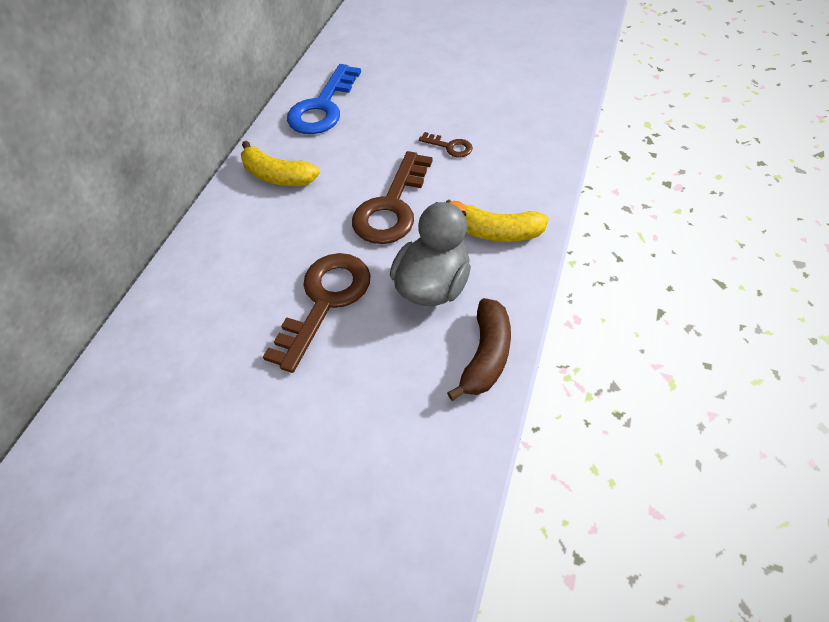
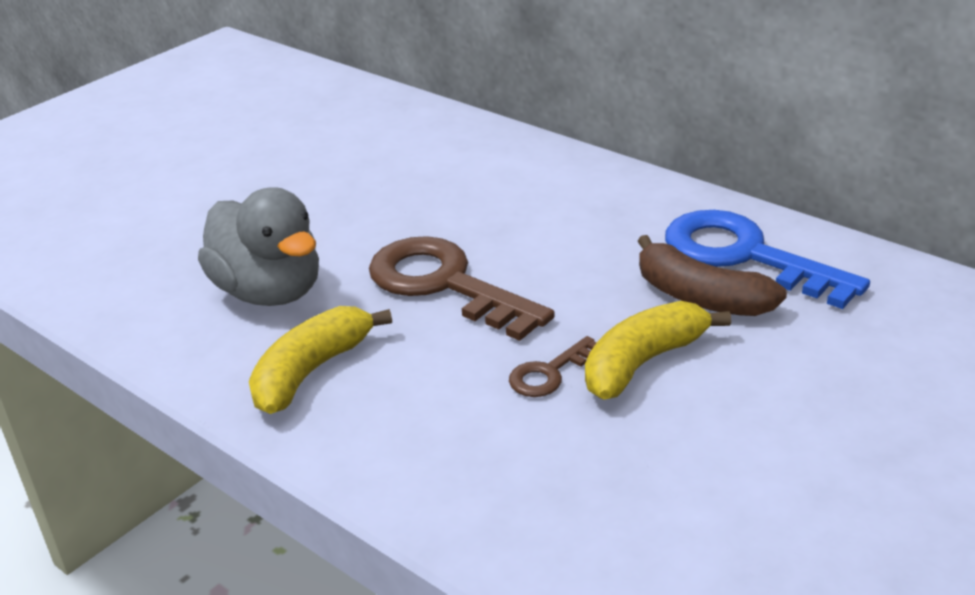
camera: 110 degrees right, 20 degrees down
(277, 176) = (586, 199): yellow banana -> yellow banana (643, 363)
(325, 301) = (322, 210): brown key -> none
(486, 355) = (126, 309): brown banana -> brown banana (700, 297)

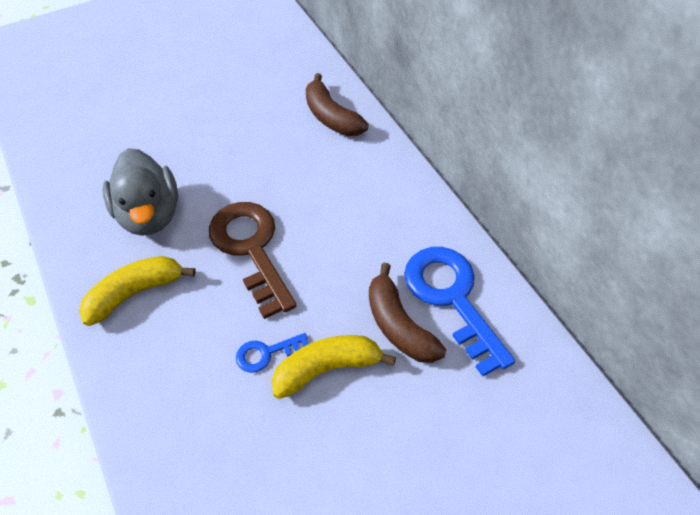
camera: 20 degrees right, 20 degrees up
(453, 142) = (331, 117): none -> brown banana
(549, 373) = (266, 353): brown key -> blue key

